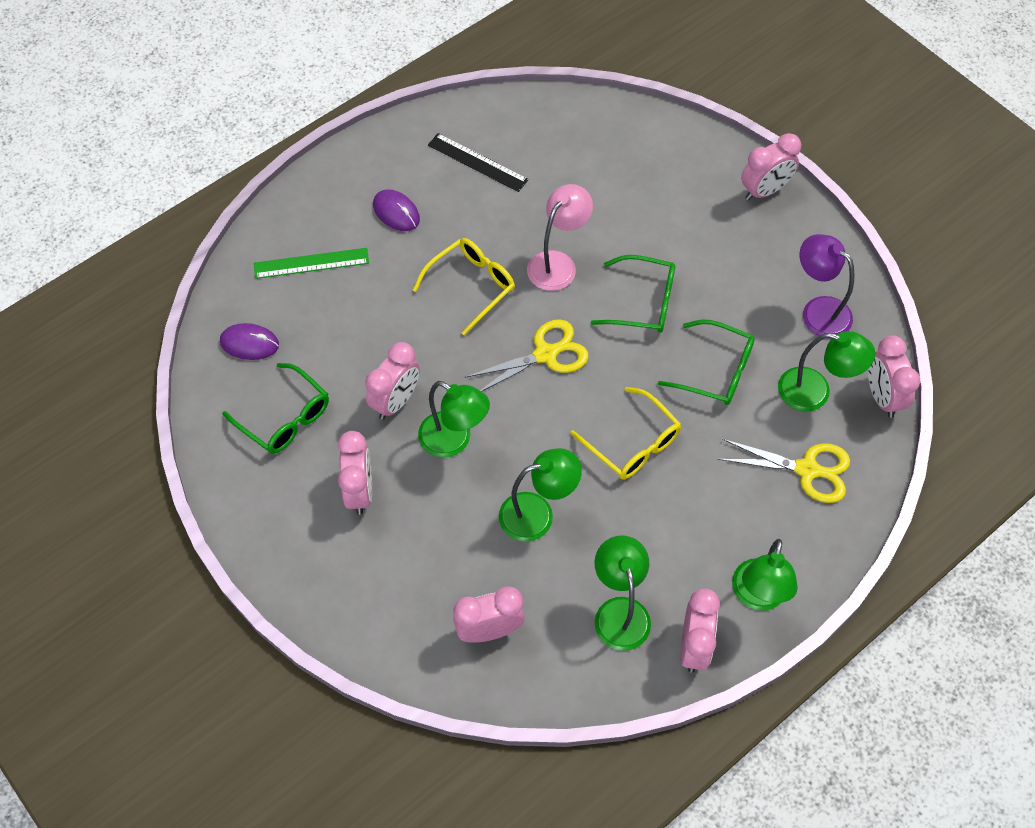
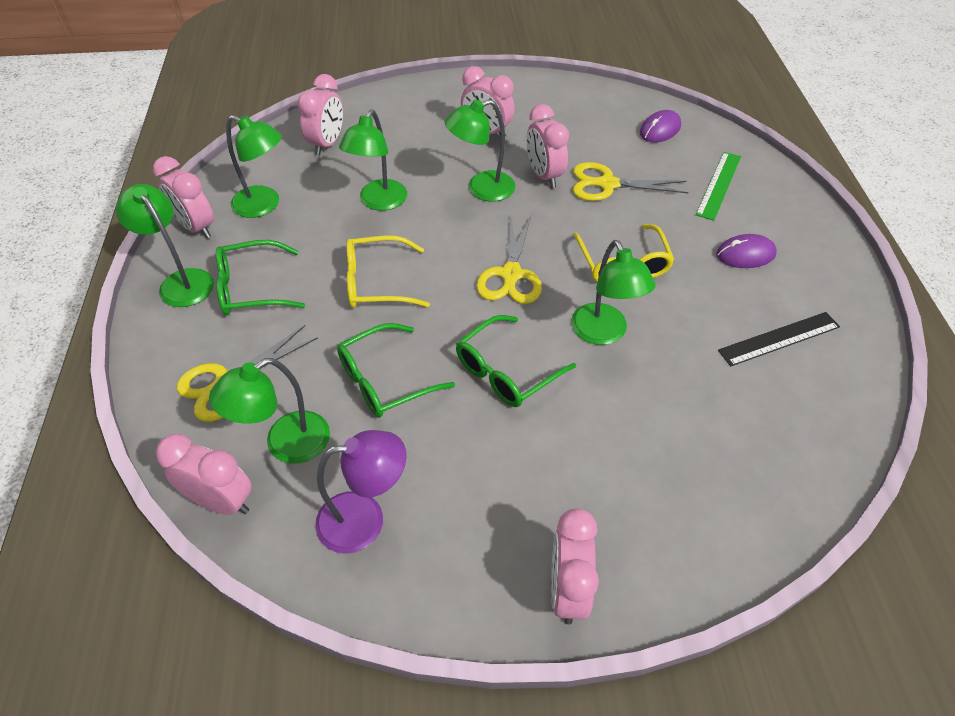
camera: 125 degrees right, 10 degrees down
(285, 418) = (578, 123): green glasses -> green glasses (251, 288)
(372, 345) = (607, 184): none -> yellow scissors
(557, 263) = (604, 333): pink lamp -> green lamp

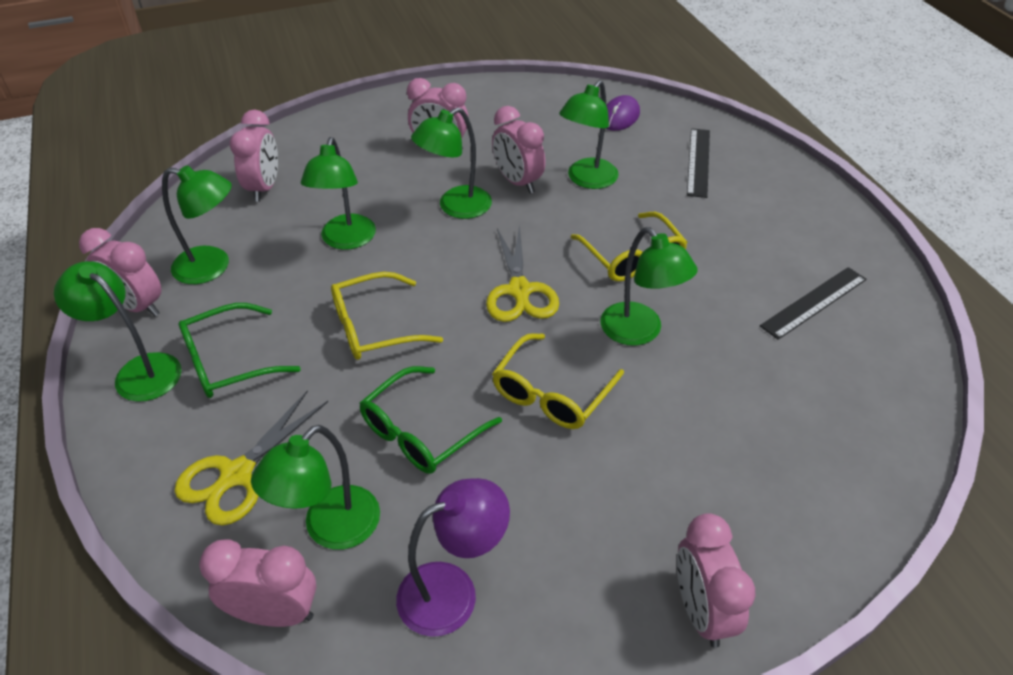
camera: 15 degrees left, 5 degrees down
(506, 371) = (551, 394): green glasses -> yellow glasses
(607, 184) = (587, 180): yellow scissors -> green lamp
(719, 185) = (698, 162): green ruler -> black ruler
(745, 254) = (750, 225): purple mouse -> none

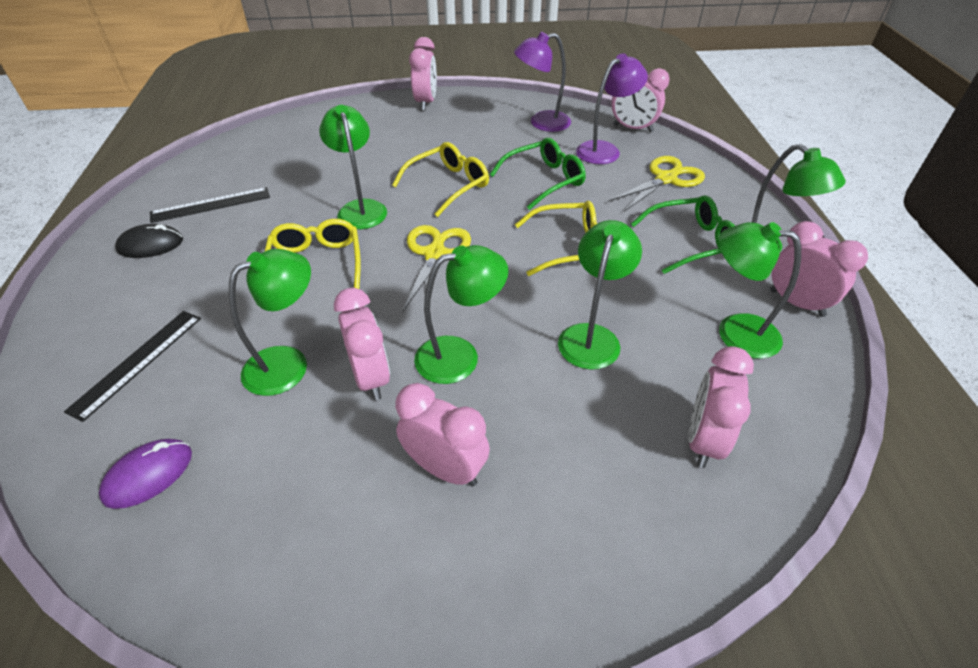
camera: 165 degrees left, 0 degrees up
(331, 529) = (604, 150): green lamp -> purple lamp
(813, 245) = (150, 245): none -> black mouse

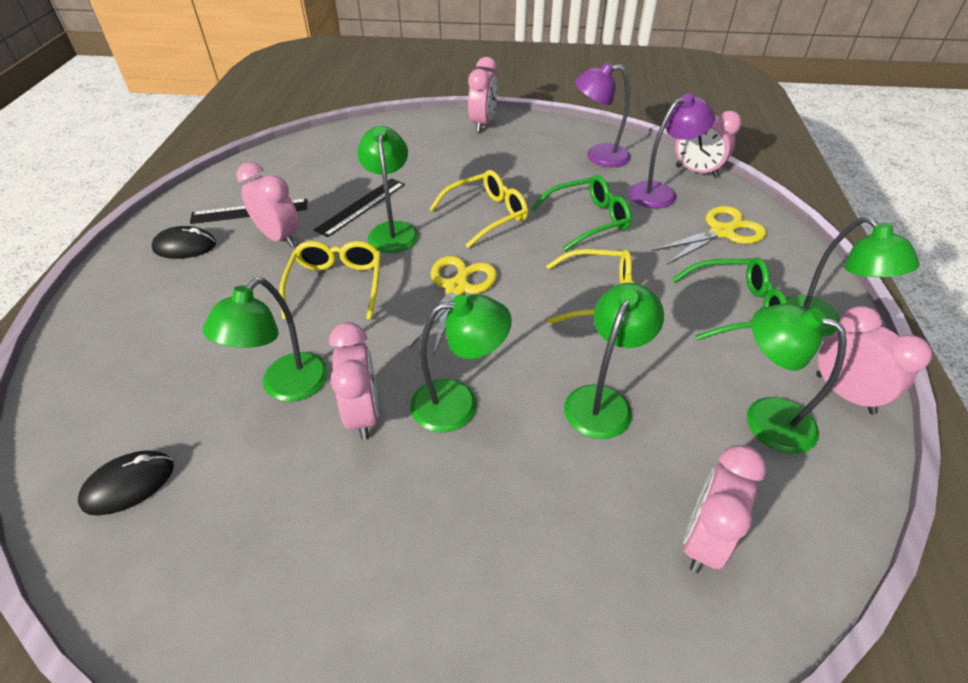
camera: 10 degrees right, 0 degrees up
(137, 362) = (145, 365): black ruler -> black ruler (361, 206)
(148, 475) = (129, 484): purple mouse -> black mouse
(288, 363) = (286, 387): green lamp -> green lamp turned 150 degrees clockwise
(445, 468) = (417, 526): pink clock -> pink clock (279, 237)

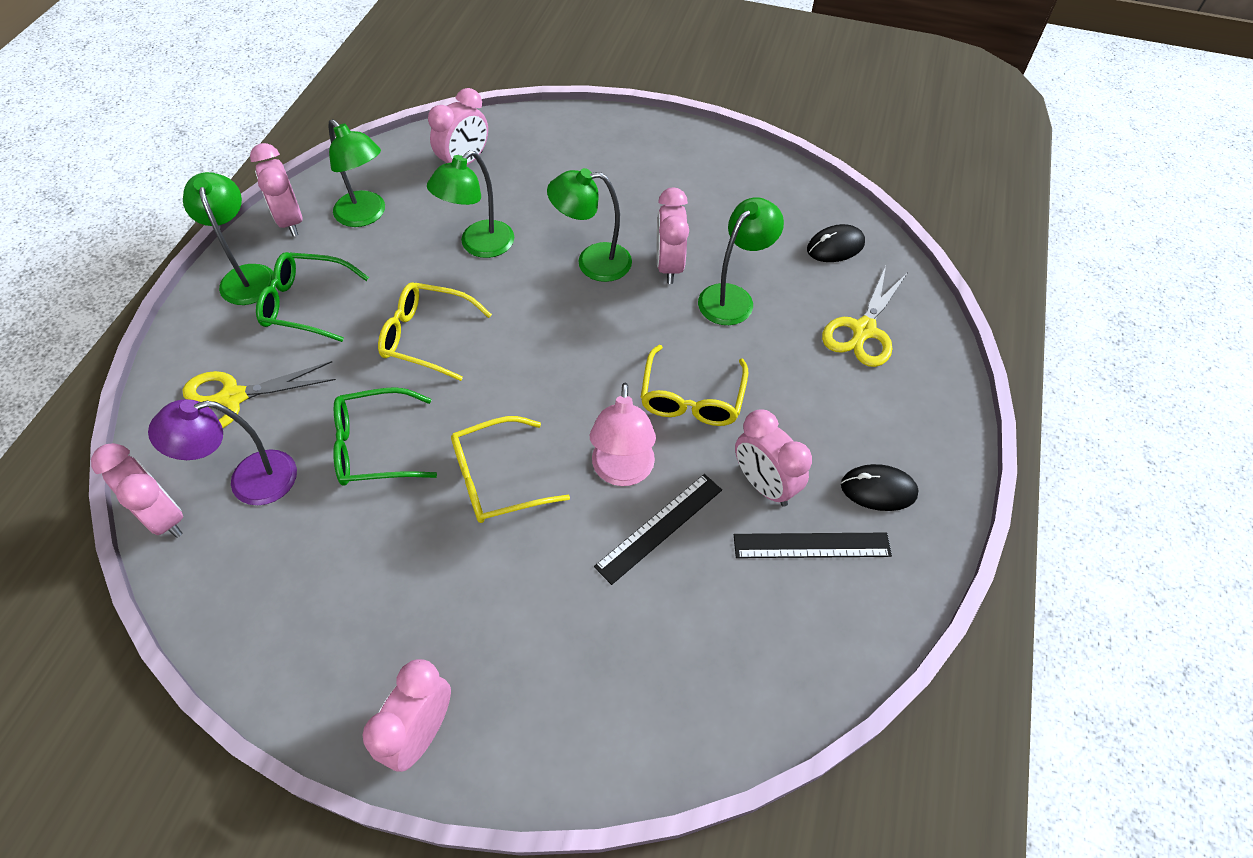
camera: 170 degrees left, 10 degrees up
(392, 230) = (622, 472): green lamp -> pink lamp
(457, 288) = (565, 372): yellow scissors -> yellow scissors (863, 330)
(598, 156) = (277, 584): purple lamp -> none

